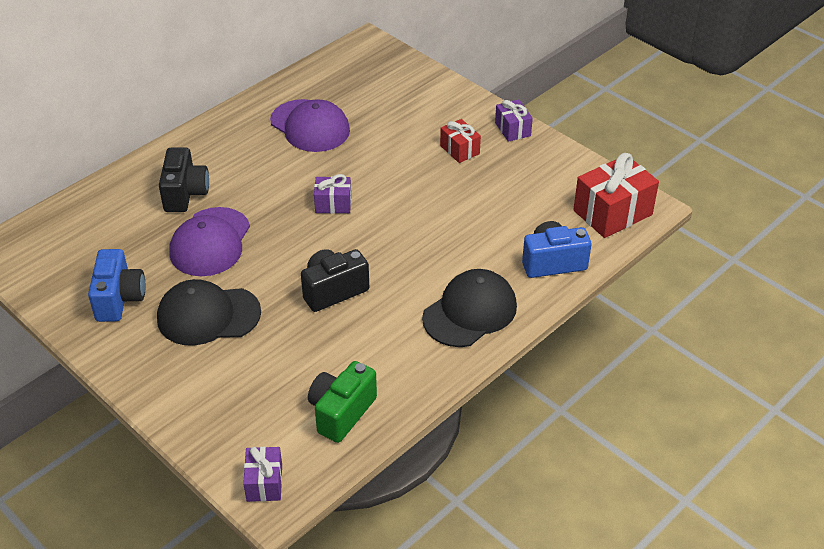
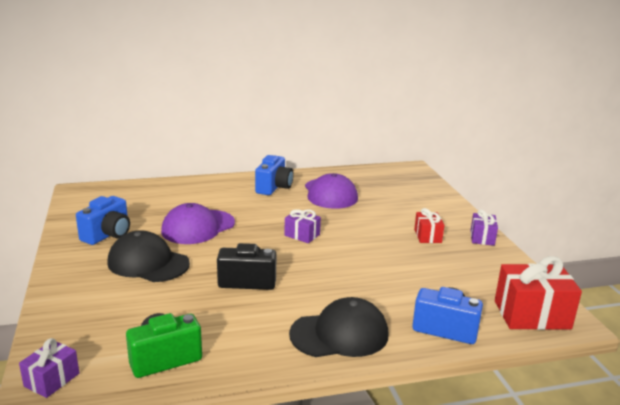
camera: 30 degrees right, 20 degrees down
(185, 194) = (213, 200): black camera -> none
(237, 142) = (274, 187): none -> blue camera

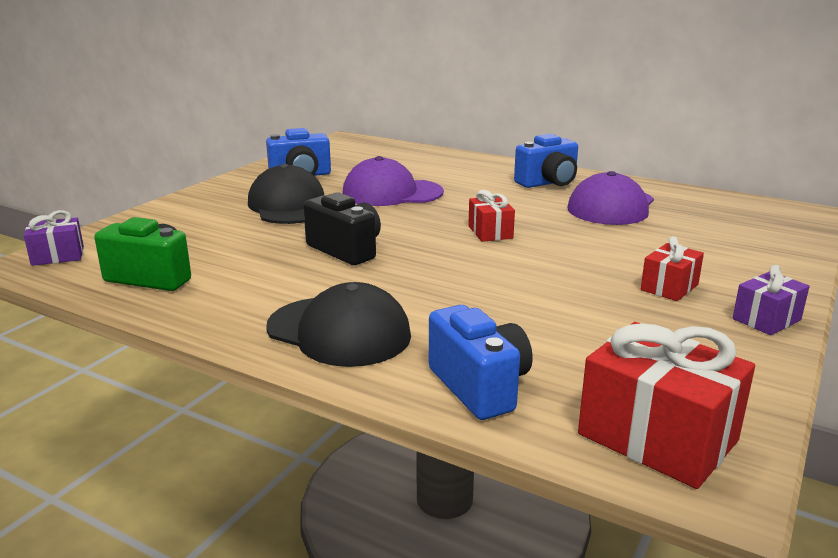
camera: 45 degrees right, 0 degrees up
(302, 235) = (490, 232): purple gift -> red gift

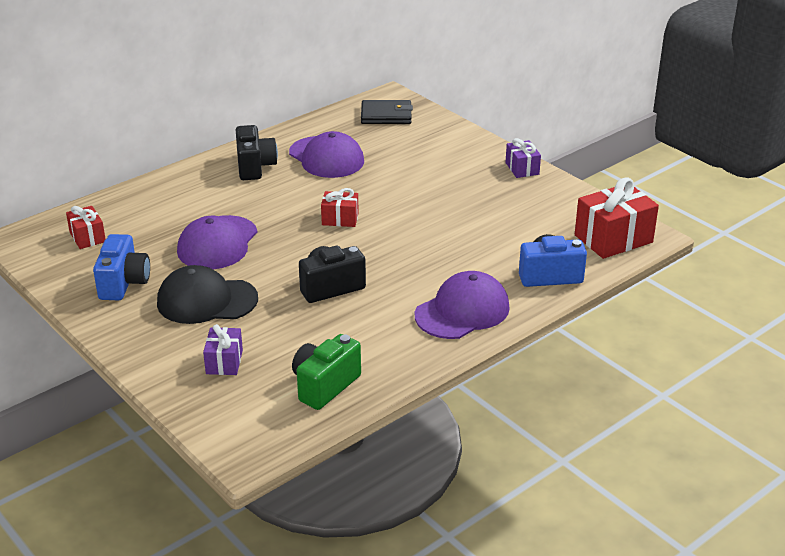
camera: 70 degrees left, 10 degrees up
(58, 256) = (240, 439): purple gift -> purple gift (224, 362)
(339, 331) = (462, 311): black cap -> purple cap
(548, 183) = (255, 167): blue camera -> black camera
(669, 287) = (468, 182): red gift -> red gift (87, 237)
(755, 217) = (386, 115): none -> black wallet

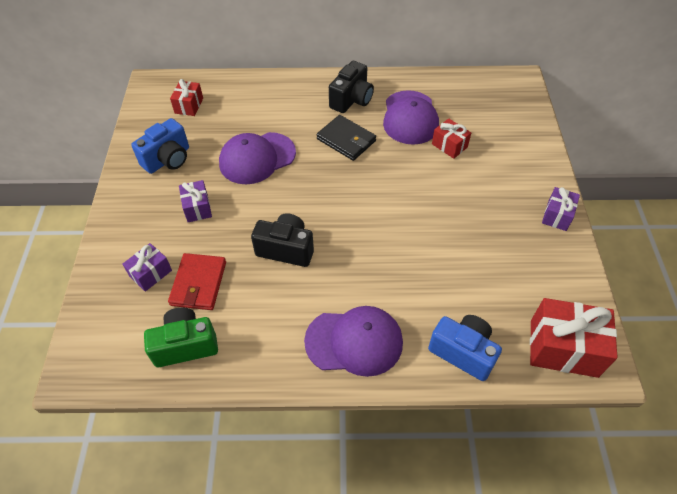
camera: 40 degrees right, 20 degrees up
(206, 301) = (197, 208): black cap -> purple gift
(281, 345) = (199, 283): none -> red wallet
(340, 219) = (359, 185): red gift -> red gift (449, 145)
(386, 115) = (497, 98): black wallet -> black wallet (346, 140)

